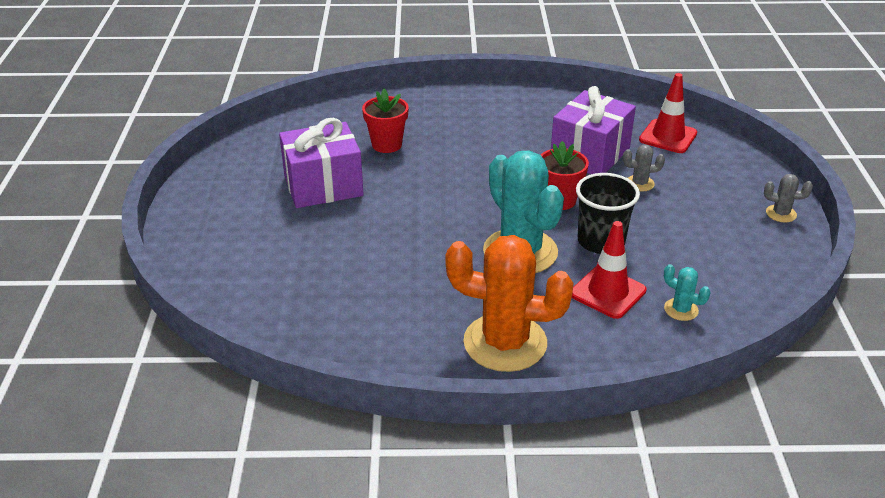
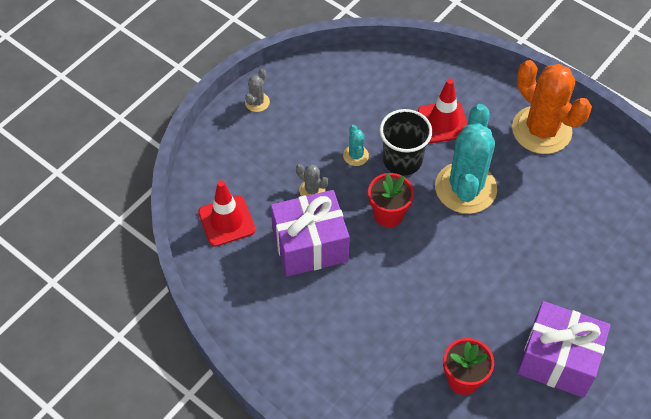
camera: 140 degrees left, 20 degrees up
(681, 310) = (414, 84): turquoise cactus -> turquoise cactus (356, 155)
(781, 214) = (257, 102): grey cactus -> grey cactus turned 60 degrees clockwise

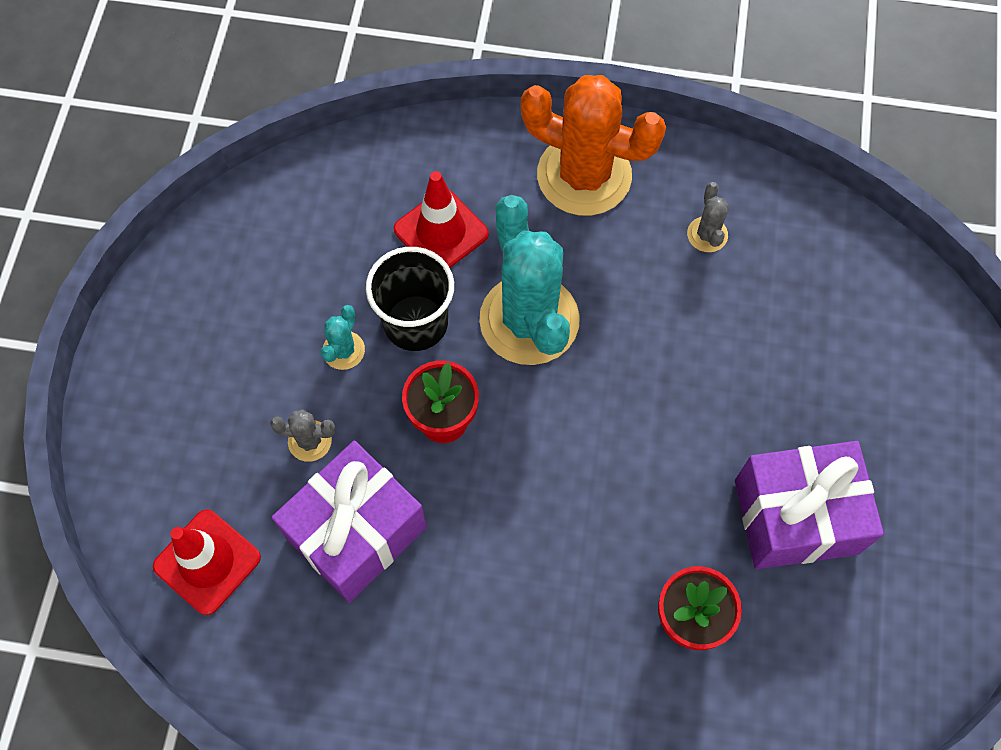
camera: 30 degrees left, 10 degrees up
(257, 102) = (144, 339): grey cactus -> grey cactus (707, 234)
(356, 155) = (343, 350): turquoise cactus -> turquoise cactus turned 60 degrees clockwise

